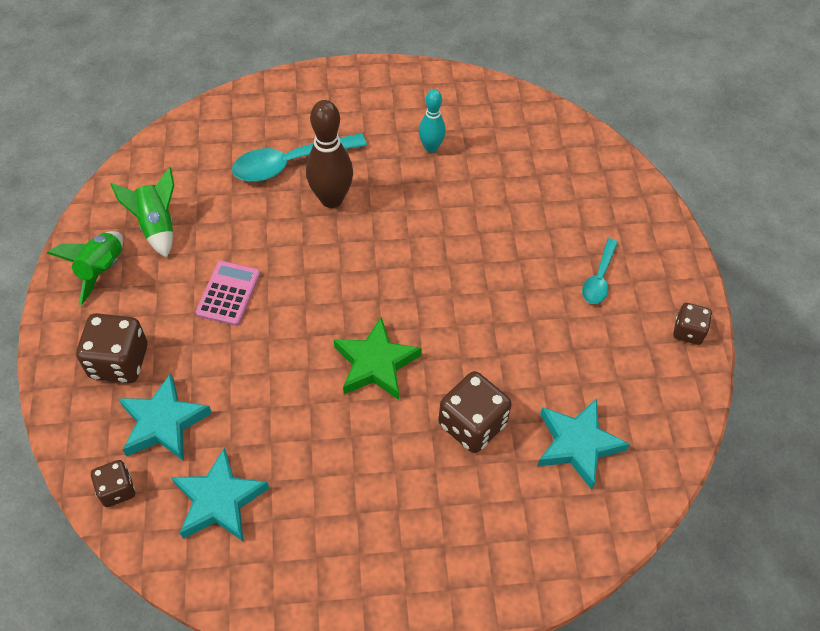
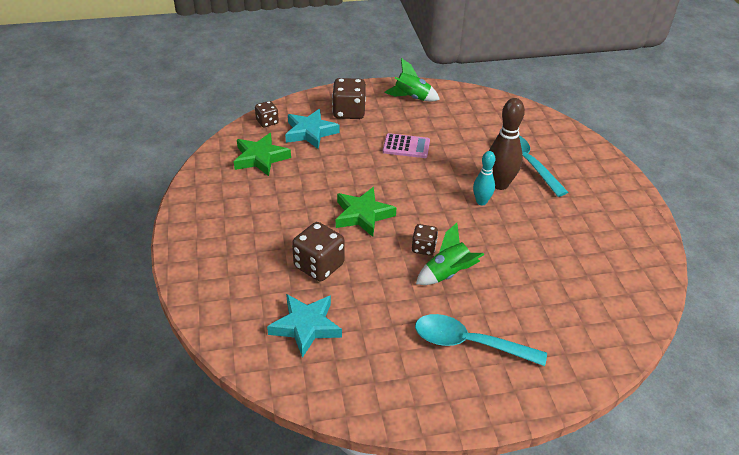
camera: 85 degrees right, 15 degrees down
(157, 226) = (451, 113): green rocket -> green rocket (447, 274)
(219, 500) = (260, 158): turquoise star -> green star
(431, 147) = (573, 233): turquoise bowling pin -> turquoise bowling pin (481, 202)
(599, 278) = (469, 343): turquoise spoon -> turquoise spoon, size x1.72
(688, 331) = (426, 409): brown dice -> brown dice (423, 248)

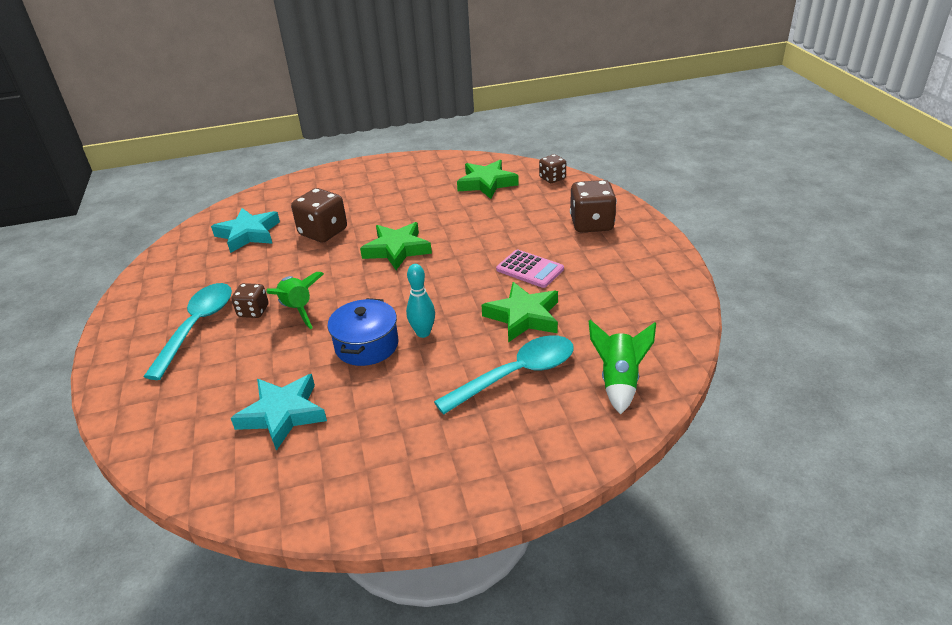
camera: 90 degrees right, 5 degrees down
(310, 132) = (540, 204): turquoise star -> turquoise star (282, 414)
(406, 146) = (530, 269): pink calculator -> pink calculator turned 60 degrees counterclockwise
(411, 98) = (646, 267): green rocket -> green rocket (619, 381)
(423, 248) = (341, 292): brown dice -> brown dice (253, 311)
(464, 154) = (523, 317): none -> green star
(496, 231) = (367, 345): none -> blue pot
(499, 184) = (461, 349): brown bowling pin -> none

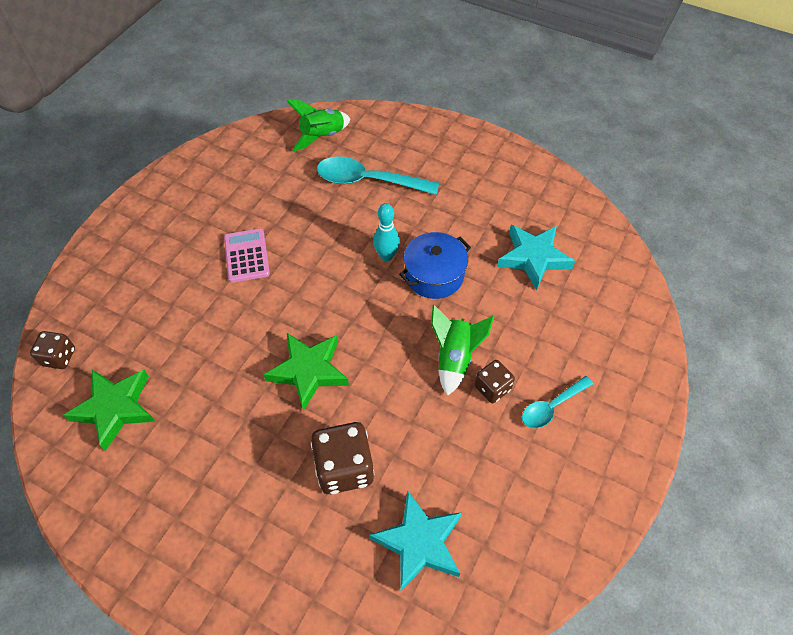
camera: 140 degrees left, 20 degrees up
(197, 327) = (551, 407): turquoise spoon -> turquoise spoon, size x0.58
(523, 317) = (309, 217): green star -> none
(591, 224) = (135, 265): brown dice -> none

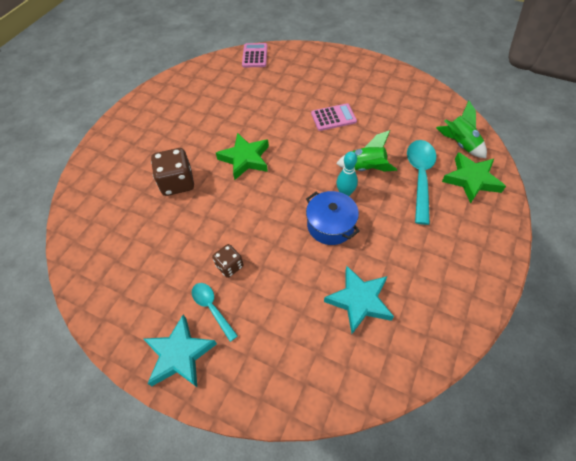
camera: 90 degrees right, 0 degrees up
(59, 357) = (255, 56): brown dice -> pink calculator
(115, 408) = (223, 82): green star -> green star (471, 180)
(419, 543) = (124, 224): turquoise star -> turquoise star (180, 354)
(455, 358) = (255, 241): green rocket -> green rocket (365, 168)

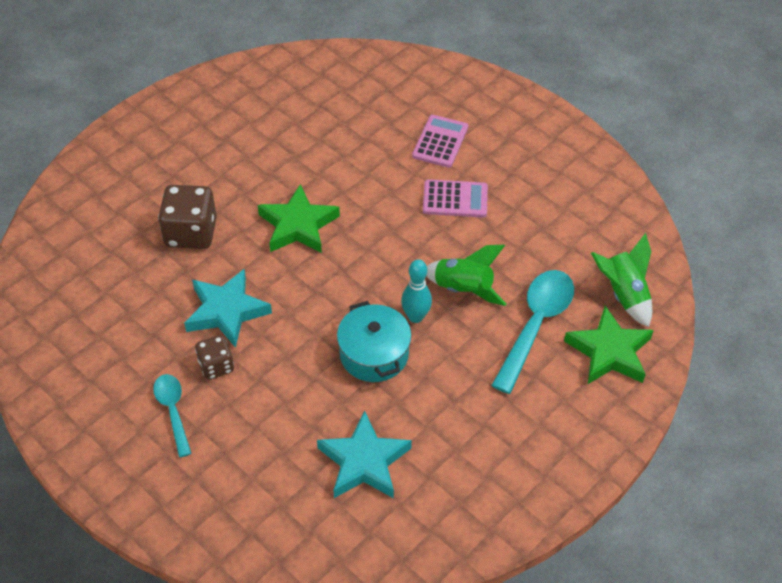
camera: 15 degrees right, 5 degrees down
(180, 354) = (113, 453): turquoise star -> turquoise star (226, 311)
(255, 56) = (382, 64): pink calculator -> pink calculator (440, 142)
(330, 225) = (374, 354): blue pot -> turquoise pot

